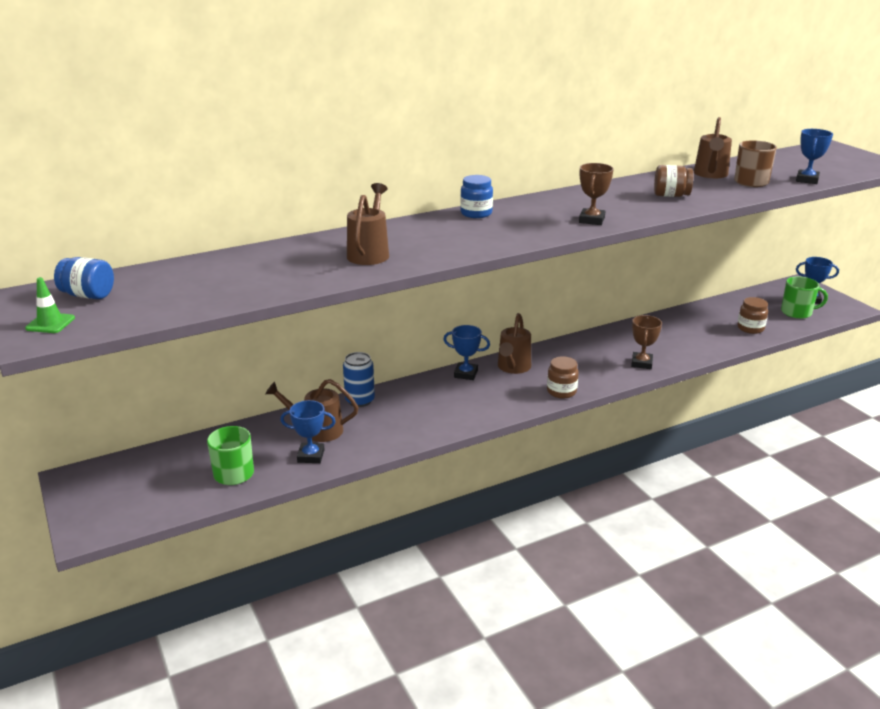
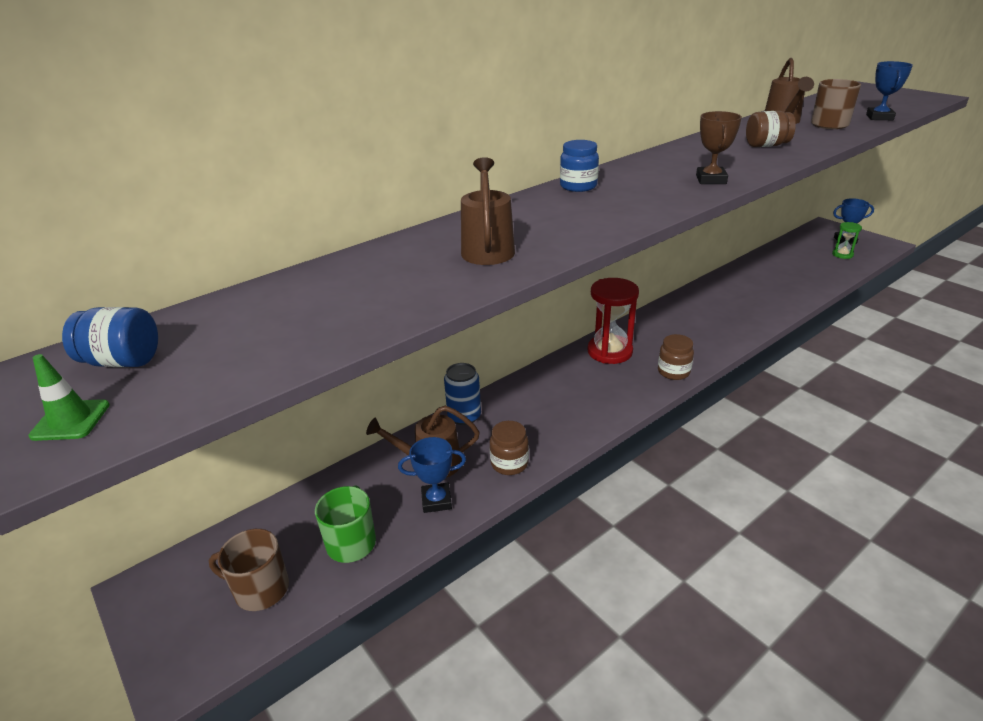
camera: 10 degrees left, 5 degrees up
(157, 491) = (260, 589): none -> brown mug
(466, 374) = (564, 366): blue trophy -> none
(513, 368) = (609, 351): brown watering can -> red hourglass
(641, 363) = (734, 327): brown trophy -> none
(750, 328) = (812, 276): brown jar -> brown jar (509, 463)
(797, 312) = (842, 254): green mug -> green hourglass

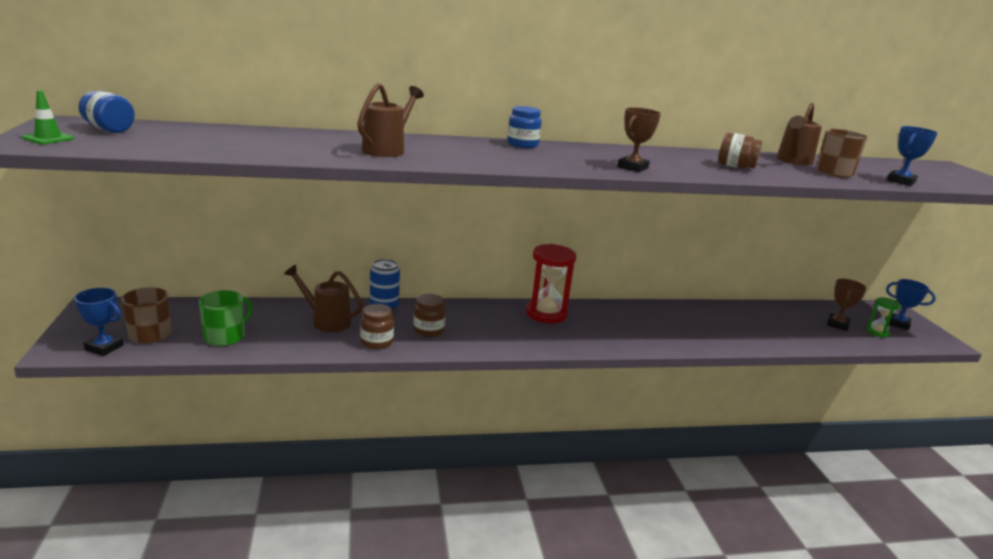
camera: 25 degrees right, 10 degrees down
(436, 501) = (302, 340): blue trophy -> blue trophy (104, 347)
(673, 372) = (580, 344): brown jar -> brown jar (428, 330)
(812, 259) = (837, 324): none -> brown trophy

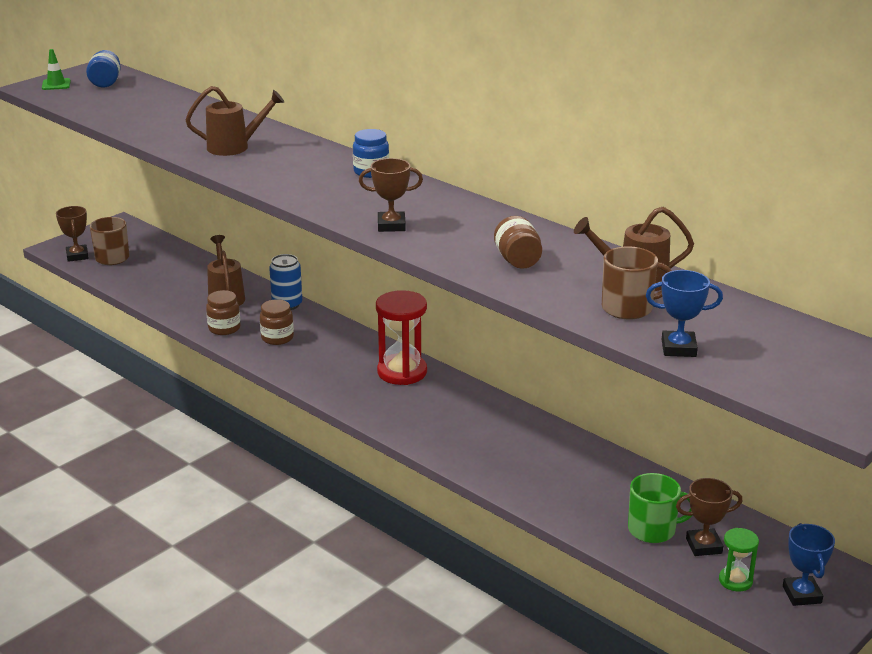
camera: 55 degrees right, 5 degrees up
(104, 347) = (77, 256): blue trophy -> brown trophy
(225, 336) = (147, 279): green mug -> green mug (653, 529)

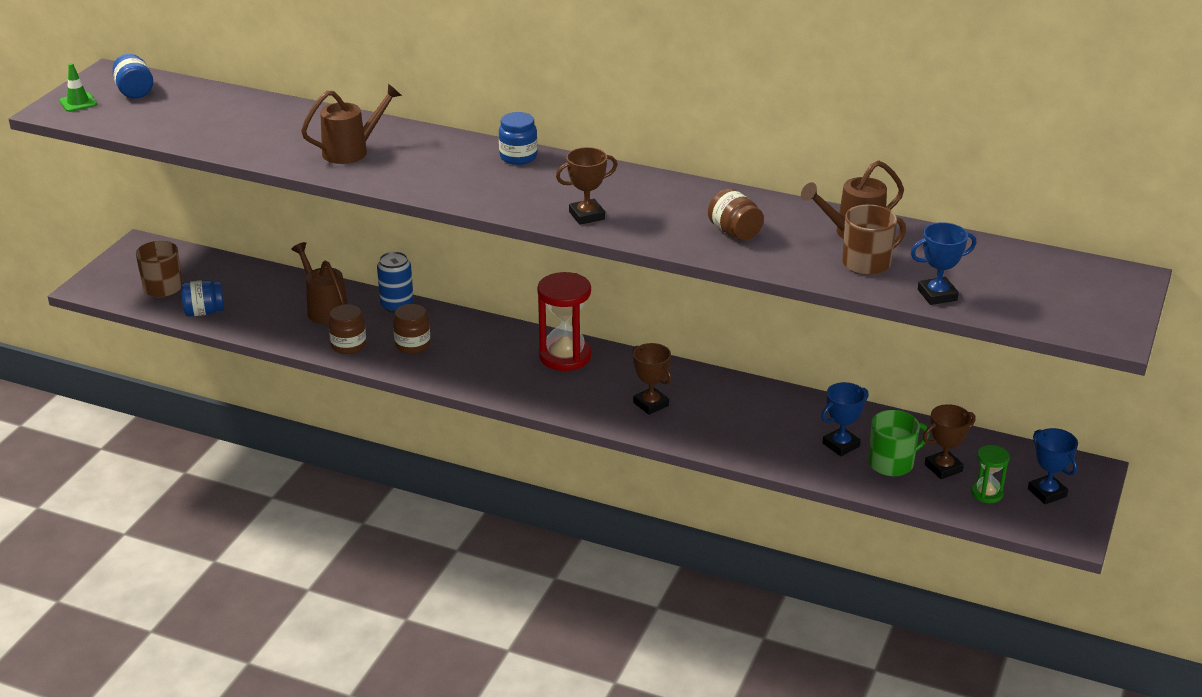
camera: 20 degrees left, 5 degrees up
(77, 256) = (120, 292): brown trophy -> brown trophy (651, 404)
(130, 281) = (204, 312): none -> blue jar
(611, 502) = (841, 445): none -> blue trophy

